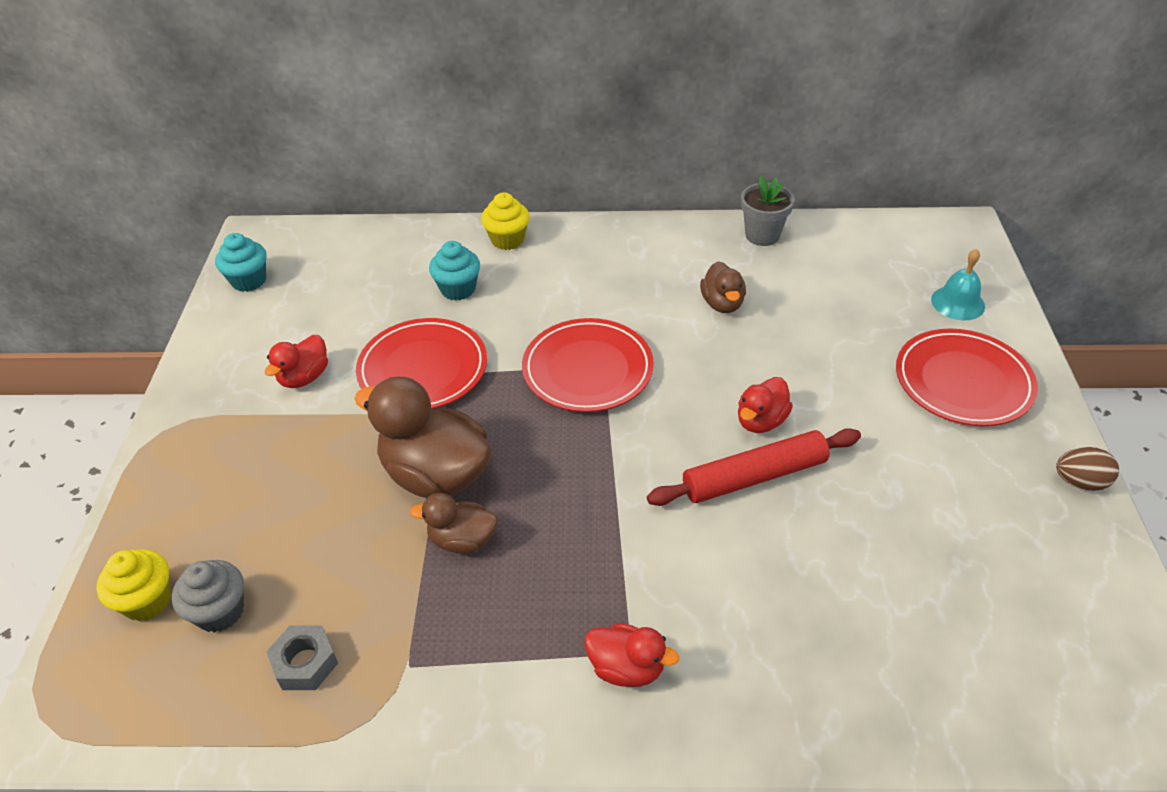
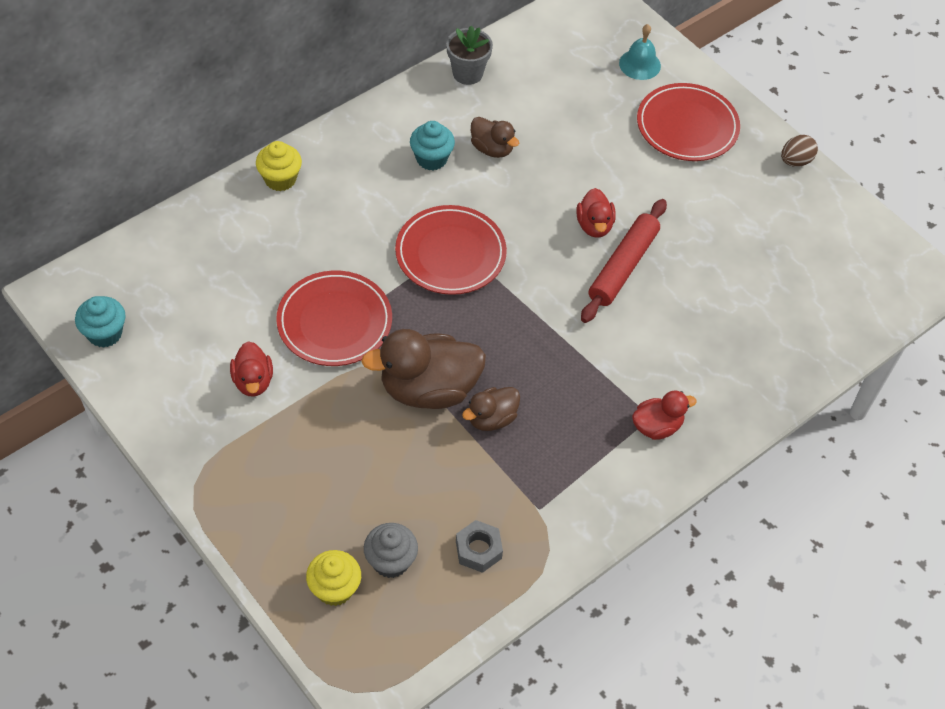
camera: 45 degrees left, 10 degrees up
(458, 289) = (288, 243): turquoise cupcake -> turquoise cupcake (431, 159)

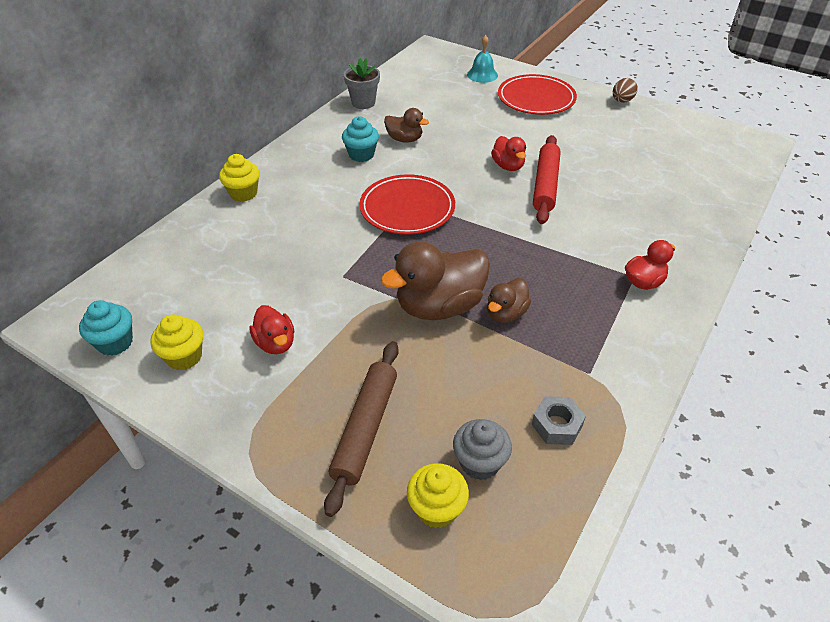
camera: 15 degrees left, 10 degrees down
(164, 369) = (184, 357): none -> yellow cupcake
(303, 496) = (365, 428): none -> brown rolling pin
(334, 322) = (332, 278): red plate -> none

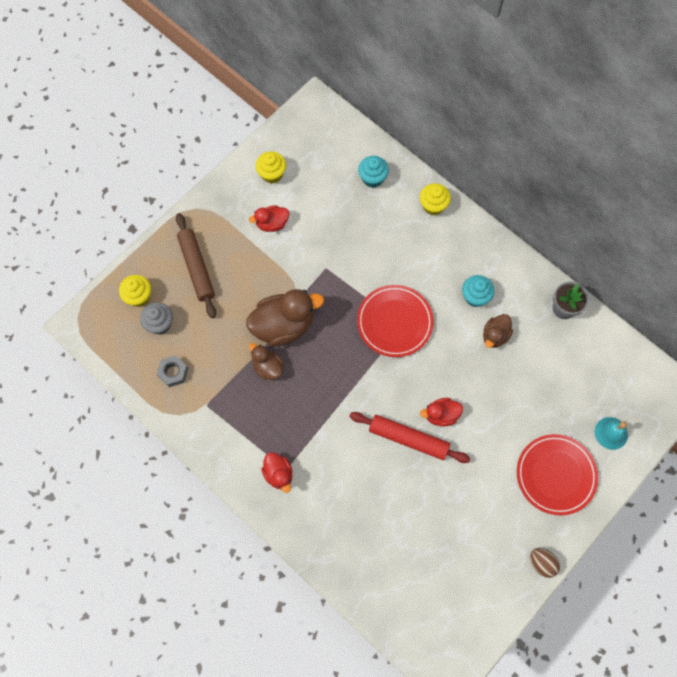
camera: 100 degrees right, 25 degrees up
(115, 343) = (291, 137): turquoise cupcake -> turquoise cupcake (372, 178)
(365, 428) = (197, 268): brown rolling pin -> brown rolling pin turned 45 degrees clockwise
(439, 306) = (283, 325): brown duck -> brown duck turned 90 degrees clockwise

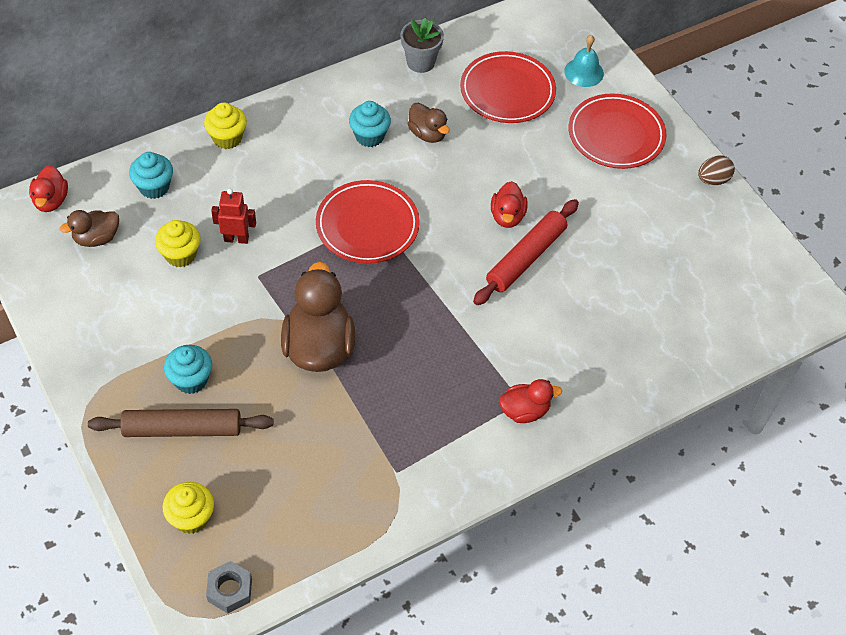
camera: 75 degrees left, 15 degrees down
(160, 324) = (248, 500): grey cupcake -> none
(173, 372) = (331, 502): grey nut -> grey nut (230, 590)
(233, 259) = (191, 380): none -> turquoise cupcake
(267, 367) = (371, 382): brown duck -> brown duck (96, 238)
(272, 174) = (84, 297): yellow cupcake -> yellow cupcake (180, 255)
(272, 224) = (161, 318): red duck -> red duck (51, 201)
(350, 244) = (236, 239): none -> red robot
(563, 380) = (507, 91): none -> red plate

